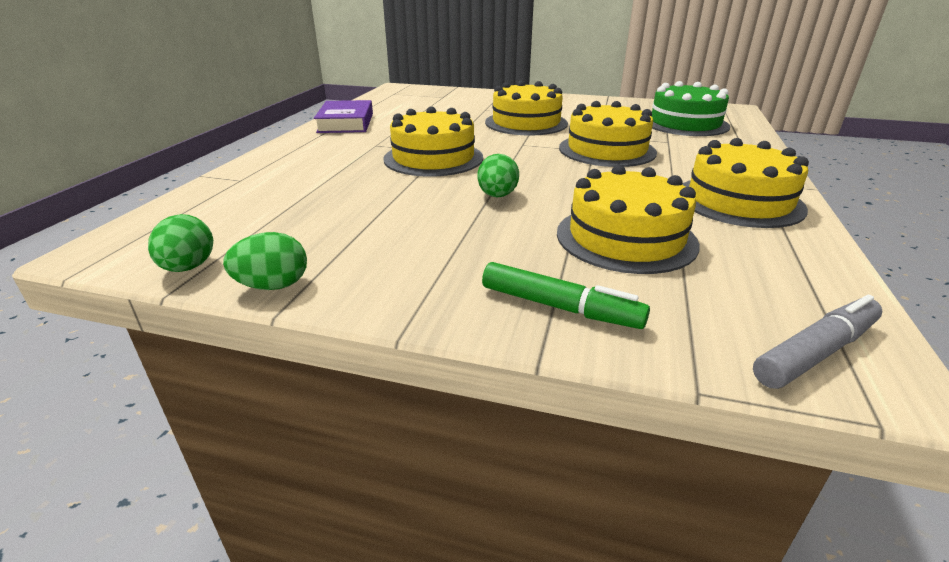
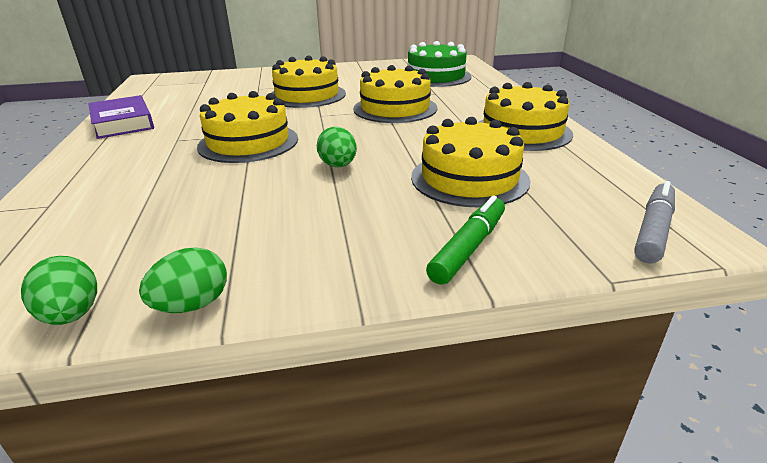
camera: 25 degrees left, 0 degrees up
(560, 307) = (469, 247): green marker -> green marker turned 60 degrees counterclockwise

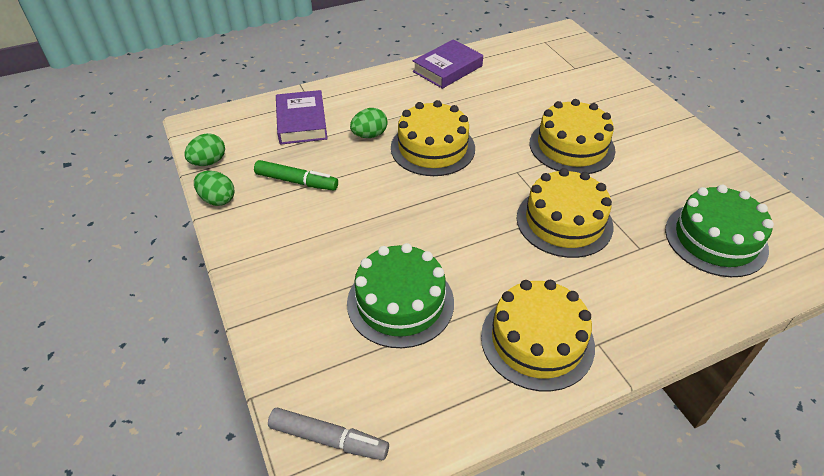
camera: 75 degrees right, 15 degrees up
(89, 215) = (302, 122): none -> purple book
(338, 165) = (402, 212): green egg -> green egg (369, 135)
(469, 178) = (400, 302): yellow cake -> green cake
(469, 247) = (286, 311): green marker -> green marker (296, 181)

